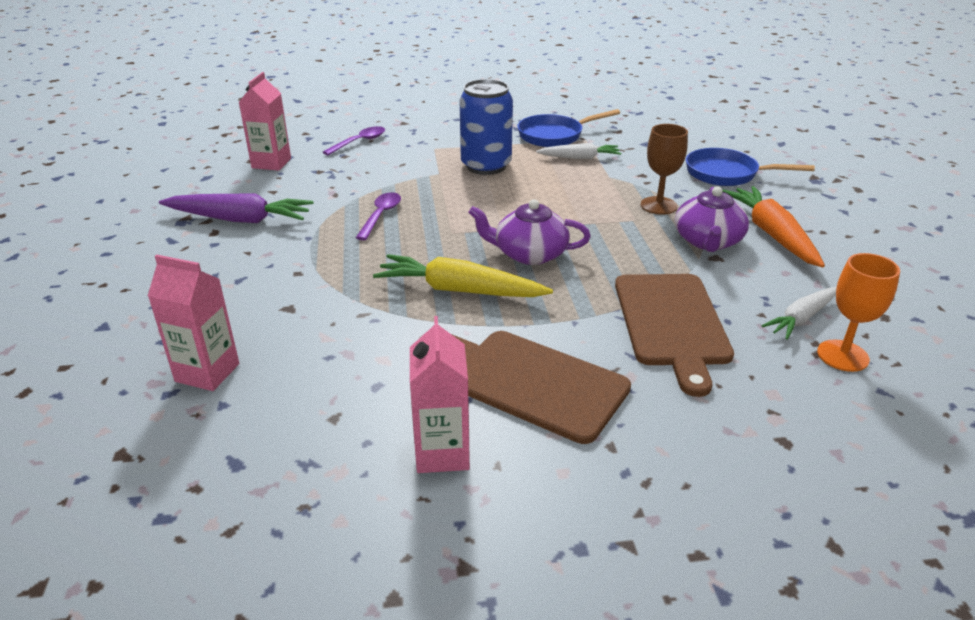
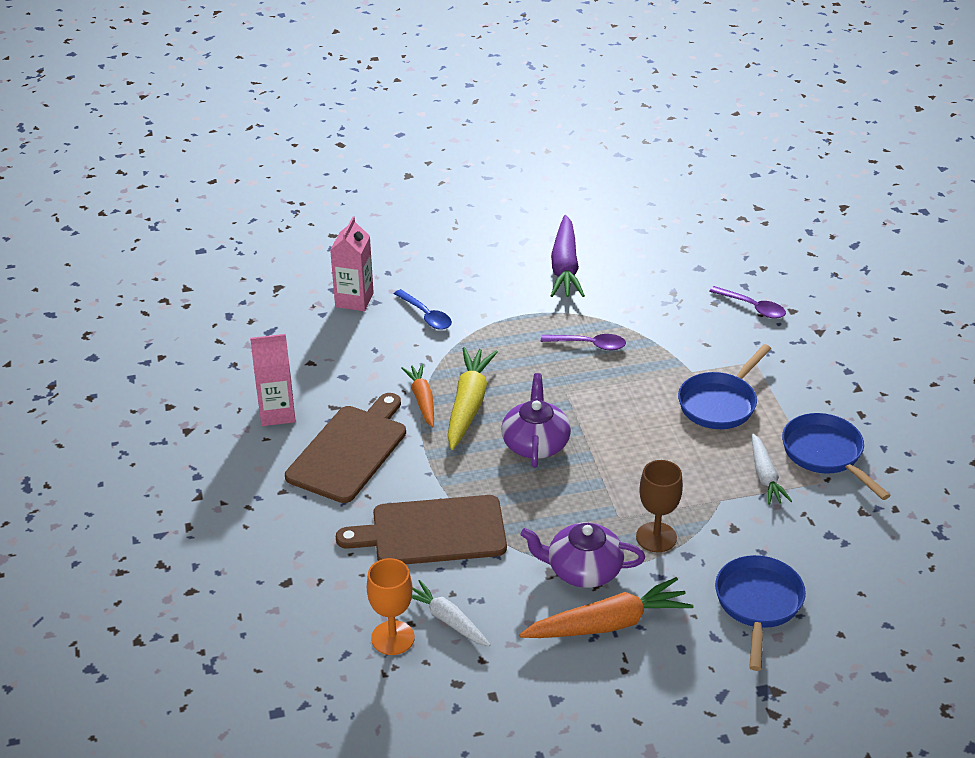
camera: 85 degrees right, 5 degrees up
(271, 163) = (682, 261): pink carton -> none
(277, 313) = (426, 315): none -> blue spoon
(443, 322) = (422, 400): none -> orange carrot
(486, 166) = (720, 403): blue can -> blue pan

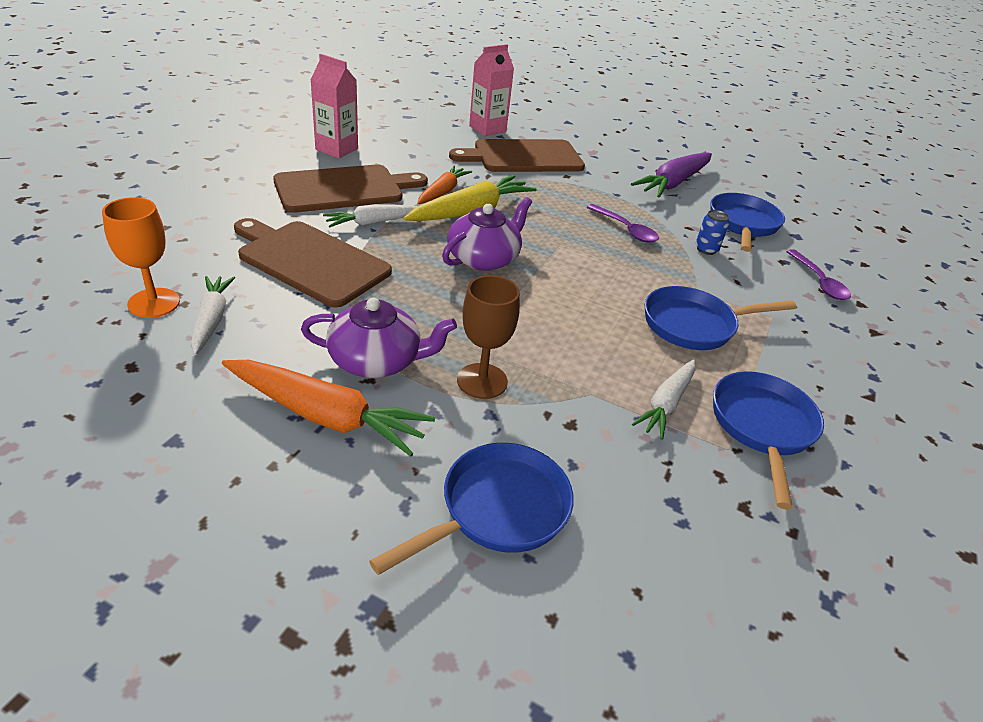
camera: 35 degrees right, 0 degrees up
(419, 467) = (373, 222): none -> white carrot
(426, 315) = (523, 157): blue spoon -> brown cutting board
(583, 570) = (377, 360): purple teapot -> purple teapot turned 135 degrees clockwise
(655, 281) = (743, 224): none -> blue pan
(658, 326) = (706, 249): none -> blue can

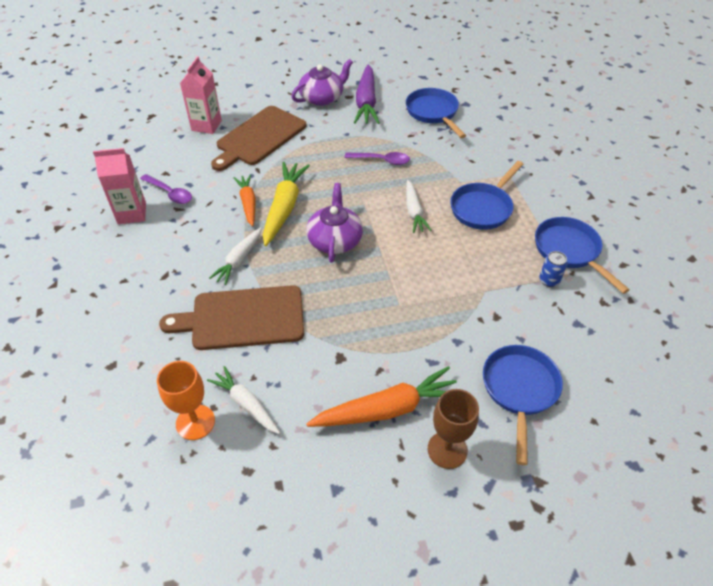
camera: 35 degrees left, 10 degrees up
(344, 189) = (184, 245): brown cutting board -> none
(377, 360) = (367, 355): purple teapot -> purple teapot (322, 98)
(482, 381) = (431, 324): brown goblet -> brown goblet (447, 450)
(666, 404) = (521, 270): white carrot -> white carrot (414, 211)
(706, 249) = (435, 147): blue can -> blue can (549, 280)
(819, 282) = (506, 133): purple spoon -> purple spoon (170, 193)

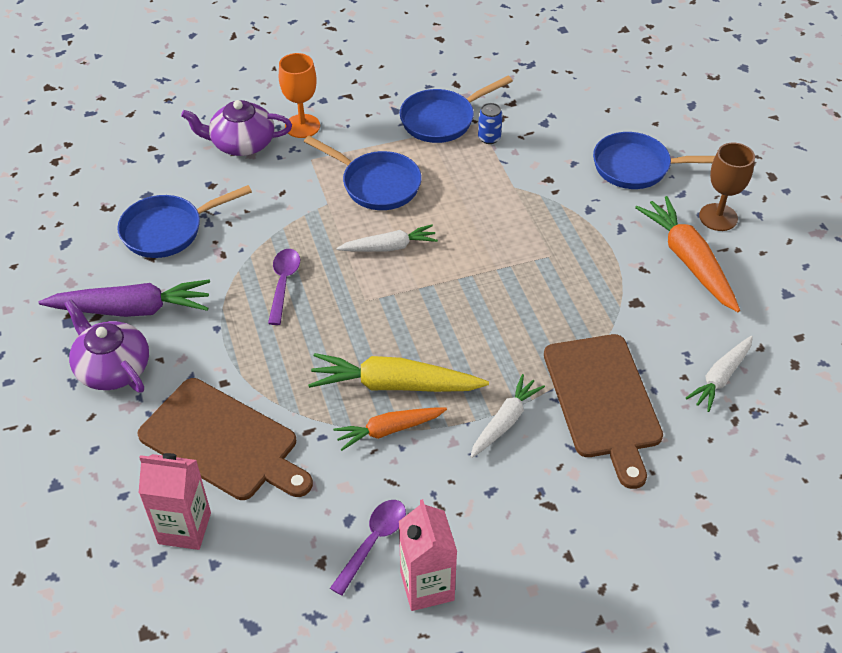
camera: 95 degrees left, 0 degrees up
(195, 422) = (757, 420): orange goblet -> orange goblet (302, 126)
(239, 260) = (505, 421): white carrot -> white carrot turned 75 degrees counterclockwise
(335, 240) = (452, 322): purple teapot -> purple teapot (242, 143)

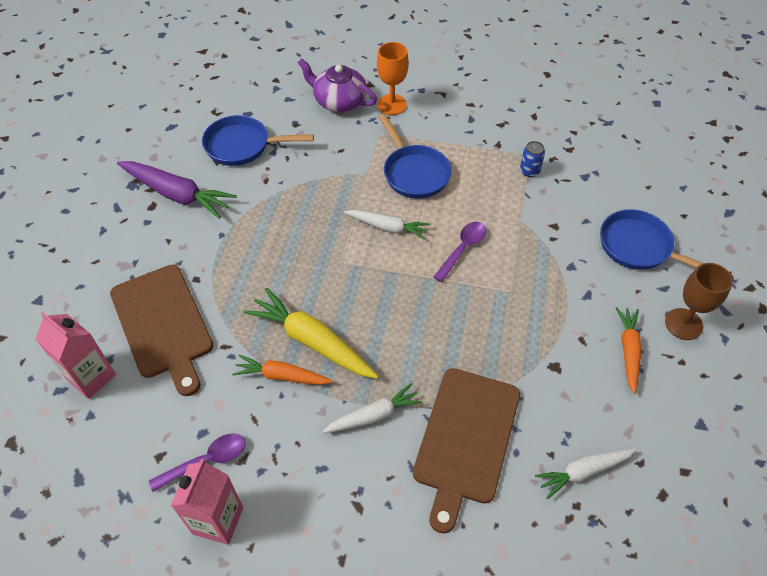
camera: 30 degrees right, 5 degrees up
(112, 368) = (134, 232): purple teapot -> none
(283, 283) = (291, 221): purple spoon -> purple spoon (462, 249)
(442, 120) = (502, 141): blue pan -> none
(688, 261) = (628, 351): orange carrot -> orange carrot, size x0.63

